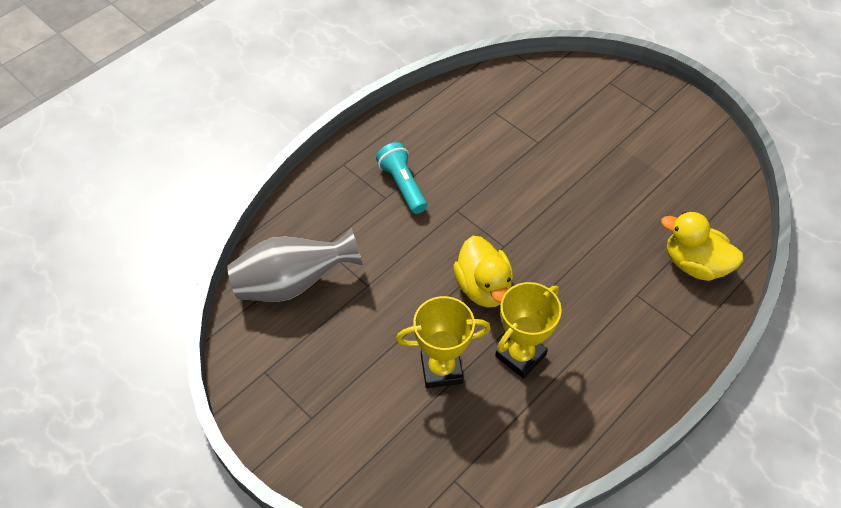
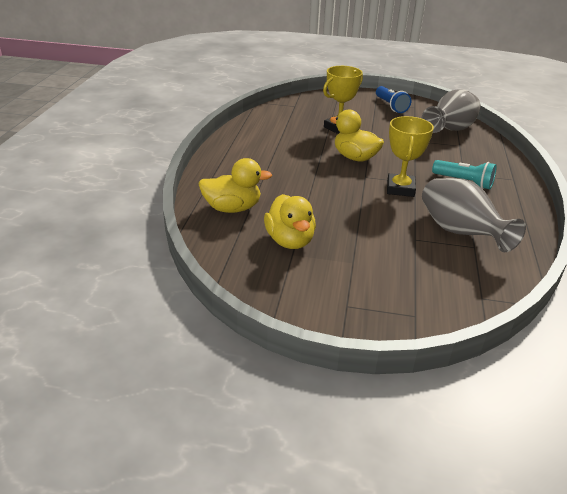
camera: 145 degrees right, 20 degrees down
(299, 394) = (391, 106): none -> blue flashlight
(489, 129) = (460, 233): none -> grey vase
(520, 355) = (305, 142): yellow trophy -> yellow trophy (400, 189)
(659, 192) = (290, 241): none -> yellow duck

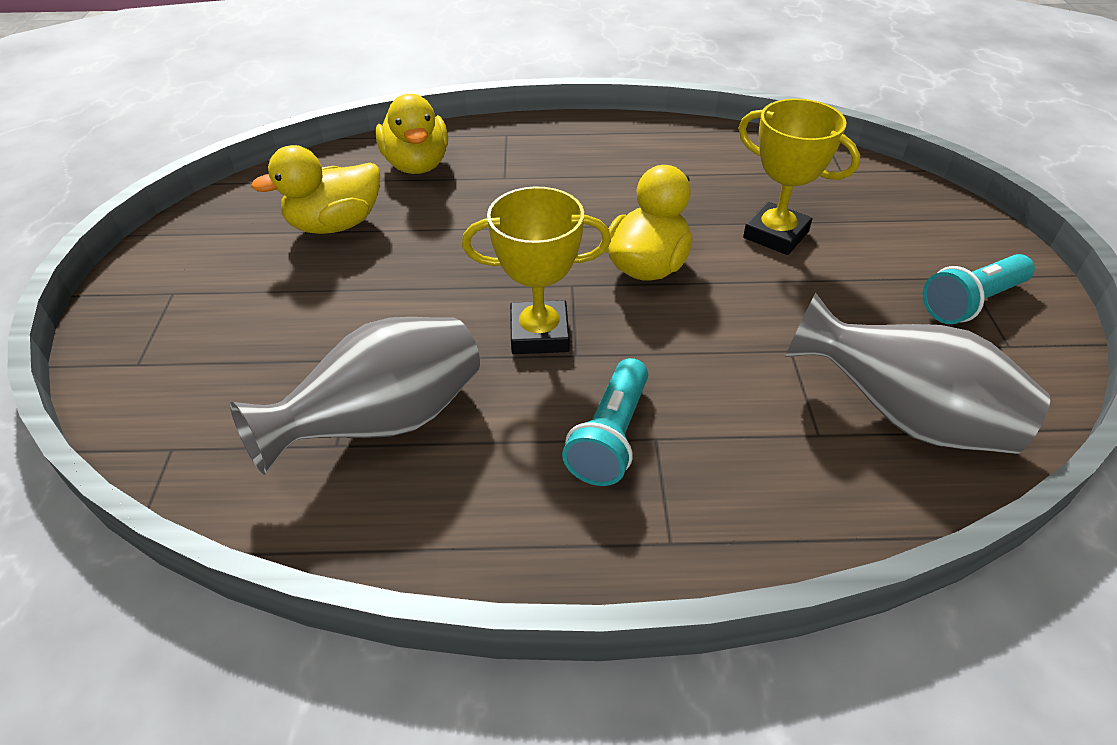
camera: 80 degrees right, 10 degrees up
(391, 106) = (971, 302): blue flashlight -> turquoise flashlight

